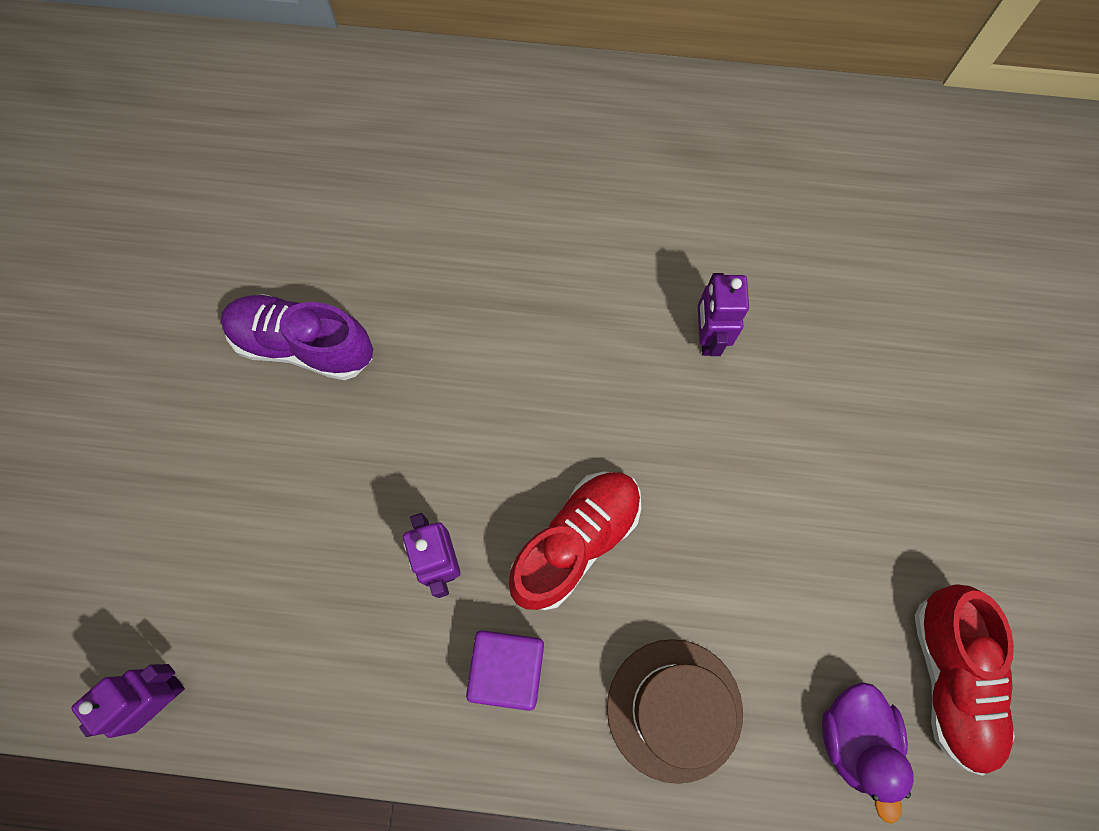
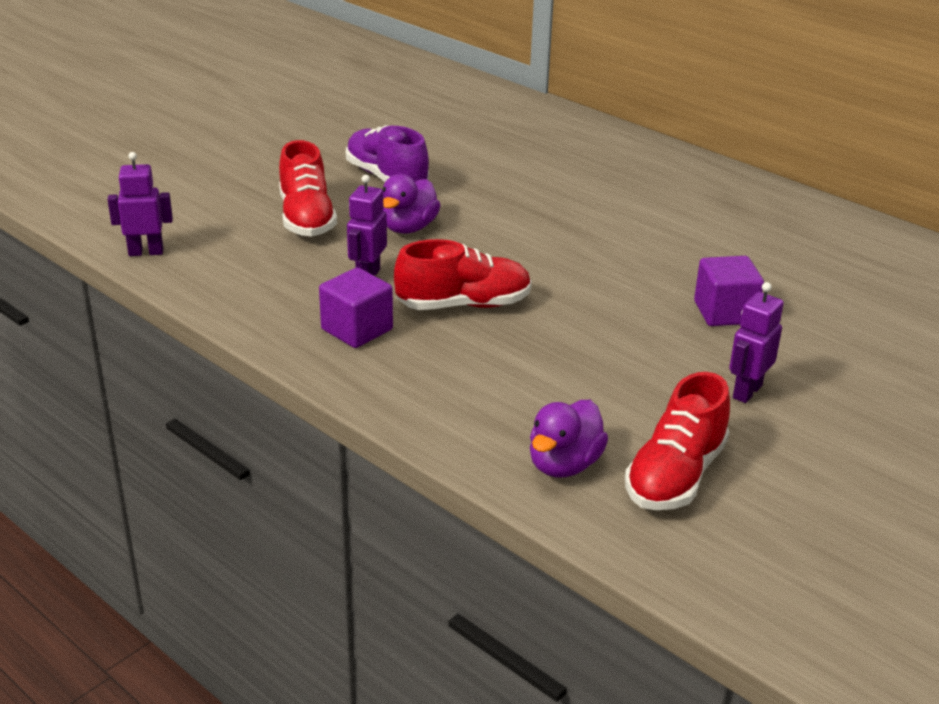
camera: 35 degrees right, 40 degrees down
(284, 495) = (306, 218): none -> red shoe
(409, 434) = (408, 228): none -> purple duck
(674, 709) = (446, 393): brown hat -> none
(708, 337) = (656, 270): purple robot -> purple robot (746, 392)
(818, 371) = (724, 312): none -> purple cube

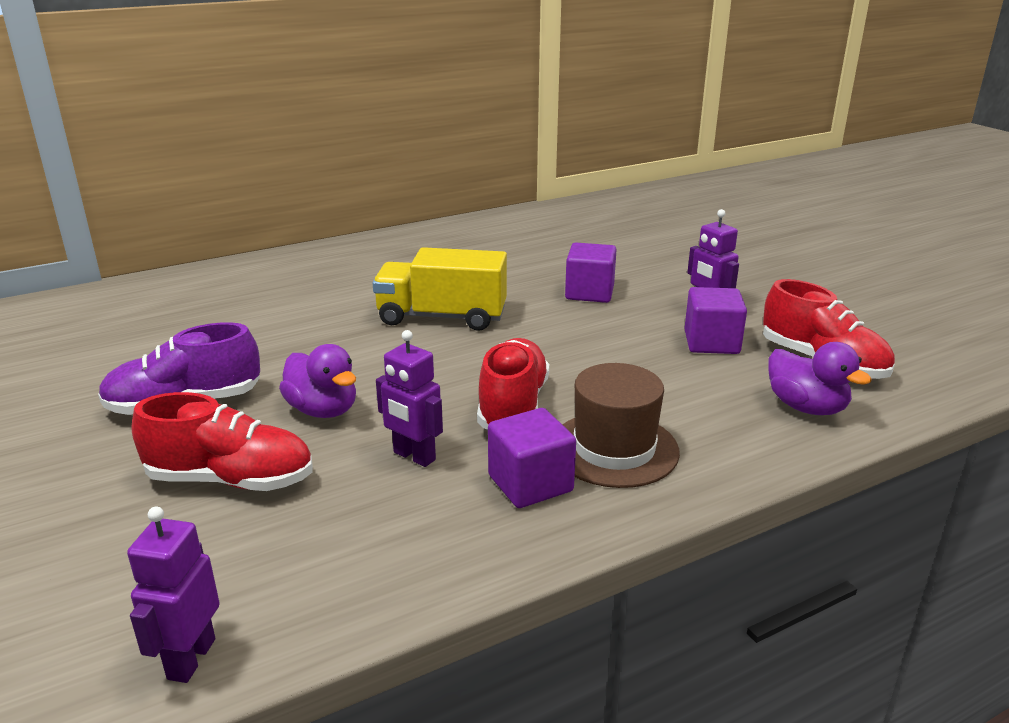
camera: 70 degrees left, 5 degrees down
(425, 361) = (614, 449): none -> brown hat
(599, 244) = (442, 317): none -> yellow truck
(666, 398) = (711, 342): none -> purple cube

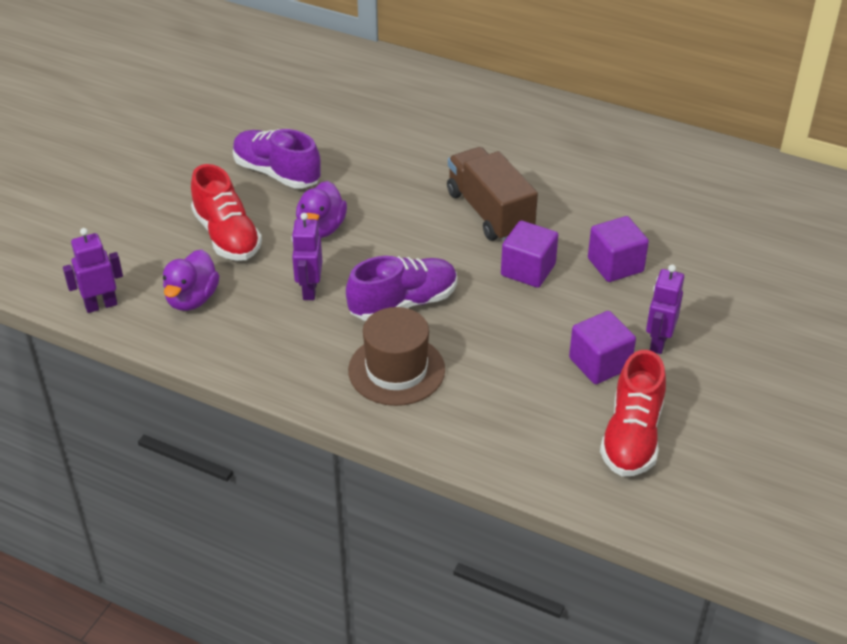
camera: 55 degrees right, 15 degrees up
(442, 317) = (490, 212): yellow truck -> brown truck
(513, 406) = (403, 303): red shoe -> purple shoe
(530, 483) = (326, 350): purple cube -> purple cube (528, 270)
(806, 407) = (545, 446): purple duck -> purple duck (192, 299)

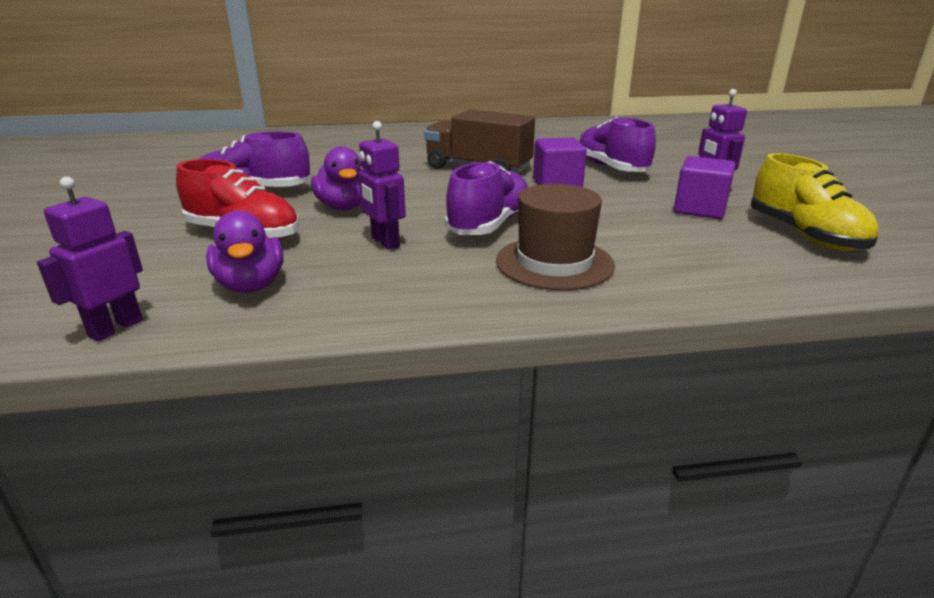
camera: 35 degrees left, 15 degrees down
(615, 265) = (611, 168): purple cube -> purple shoe
(632, 436) = (804, 235): red shoe -> yellow shoe

